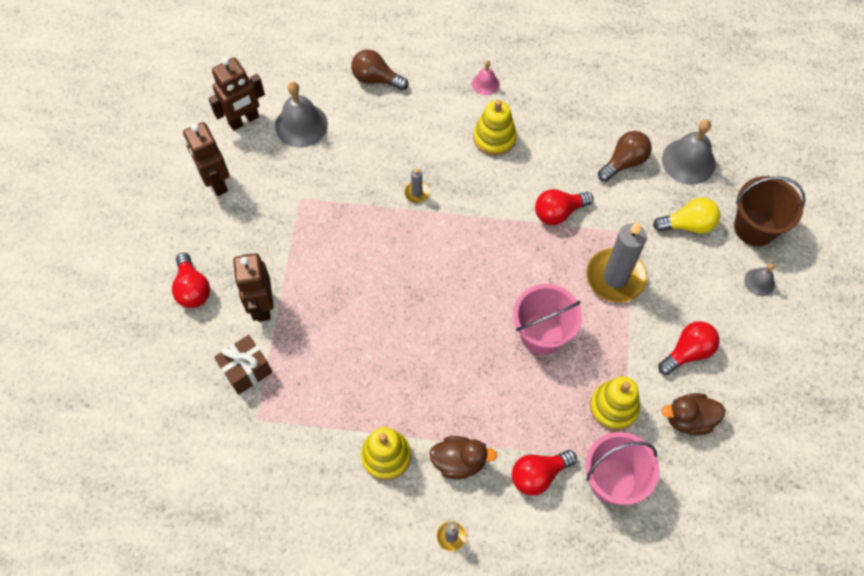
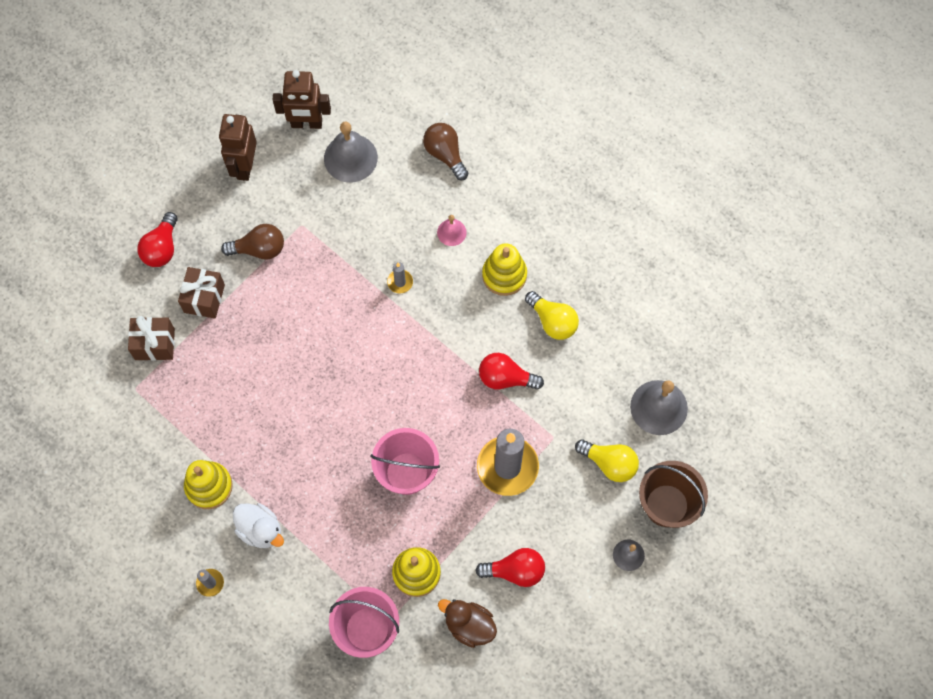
camera: 35 degrees right, 5 degrees up
(262, 306) = (204, 298): brown robot -> brown gift
(459, 462) = (260, 530): brown duck -> white duck
(485, 83) = (537, 219): pink bell -> pink bell (451, 232)
(538, 475) = (313, 584): red light bulb -> none
(559, 149) = (553, 321): none -> yellow light bulb
(624, 162) = (600, 370): brown light bulb -> brown light bulb (259, 249)

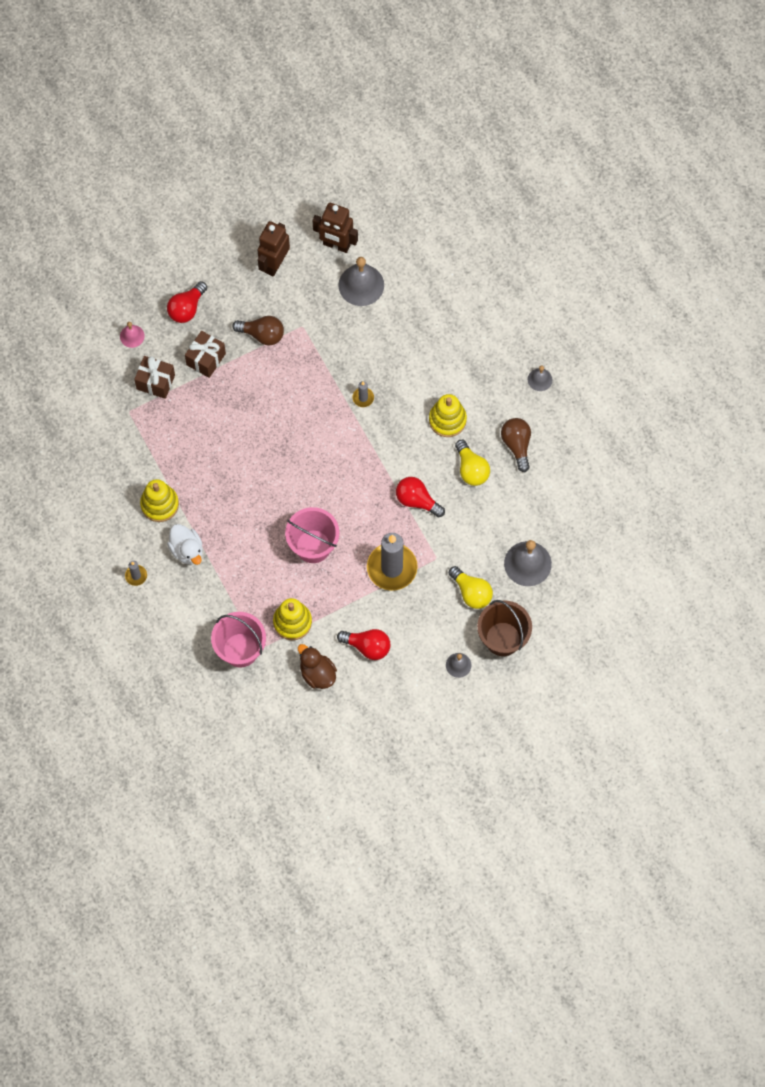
camera: 20 degrees right, 0 degrees up
(445, 154) = (438, 307): brown light bulb -> brown light bulb (517, 445)
(451, 232) = (419, 372): pink bell -> pink bell (132, 336)
(588, 196) = (540, 379): none -> grey bell

